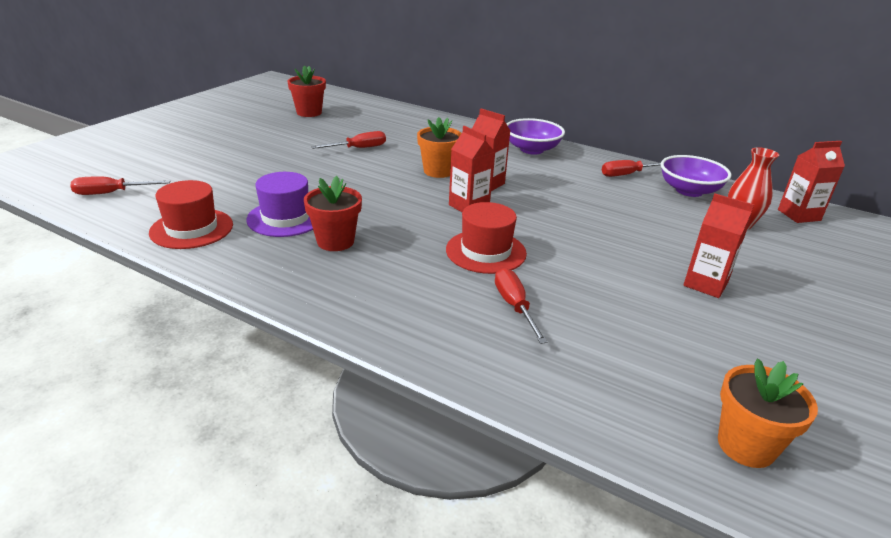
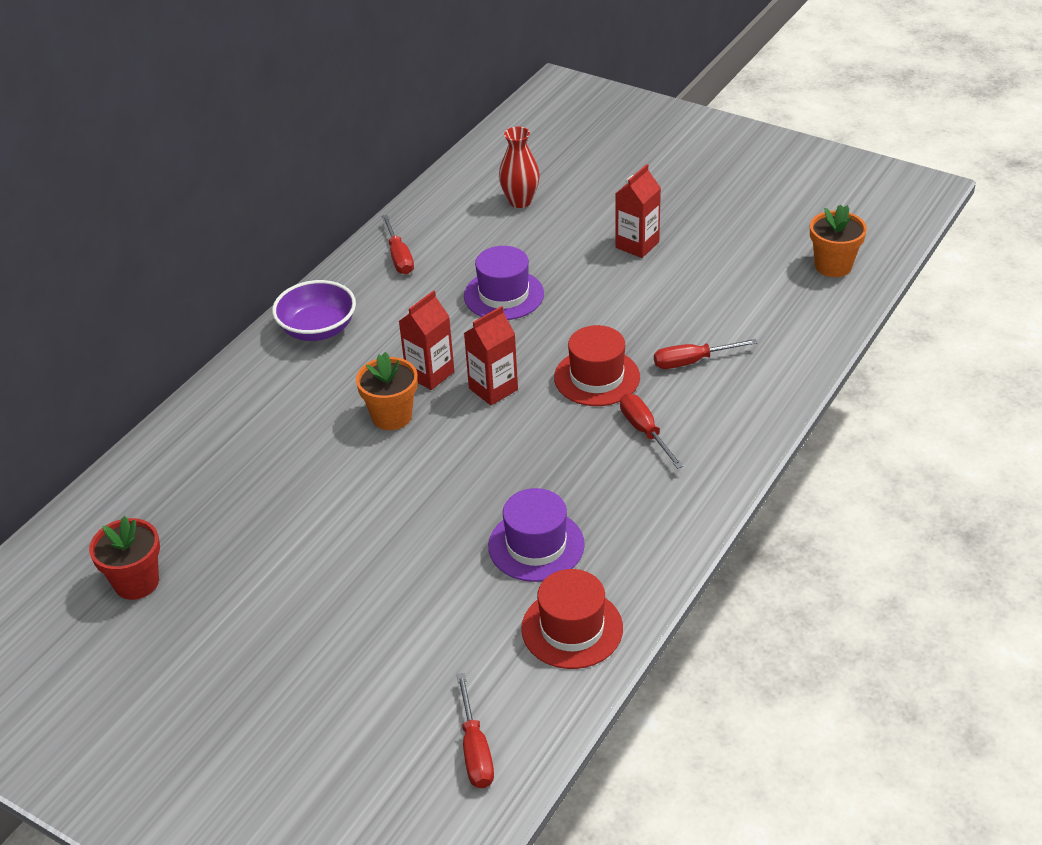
camera: 85 degrees left, 10 degrees up
(335, 241) = (589, 493): red flower pot -> none
(358, 148) = (308, 501): red screwdriver -> red screwdriver (645, 431)
(593, 213) = (503, 295): none -> purple hat
(689, 191) = (443, 219): purple bowl -> none
(799, 215) = (497, 160): red carton -> none

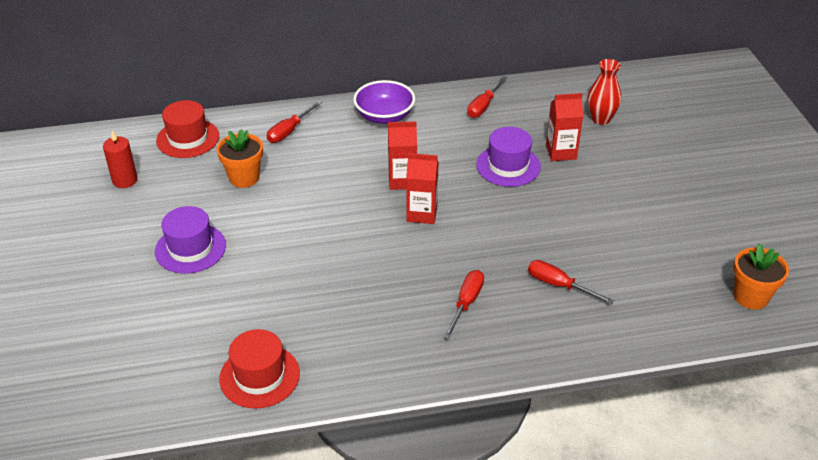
camera: 45 degrees right, 0 degrees up
(136, 582) = (125, 180): red flower pot -> red candle
(392, 416) = (349, 188): orange flower pot -> orange flower pot (244, 178)
(475, 750) = (123, 393): red screwdriver -> red screwdriver (289, 131)
(536, 545) = (312, 316): purple hat -> purple hat (190, 248)
(597, 377) = (487, 251): red hat -> red hat (188, 138)
(637, 245) = (634, 192): red carton -> red carton (561, 152)

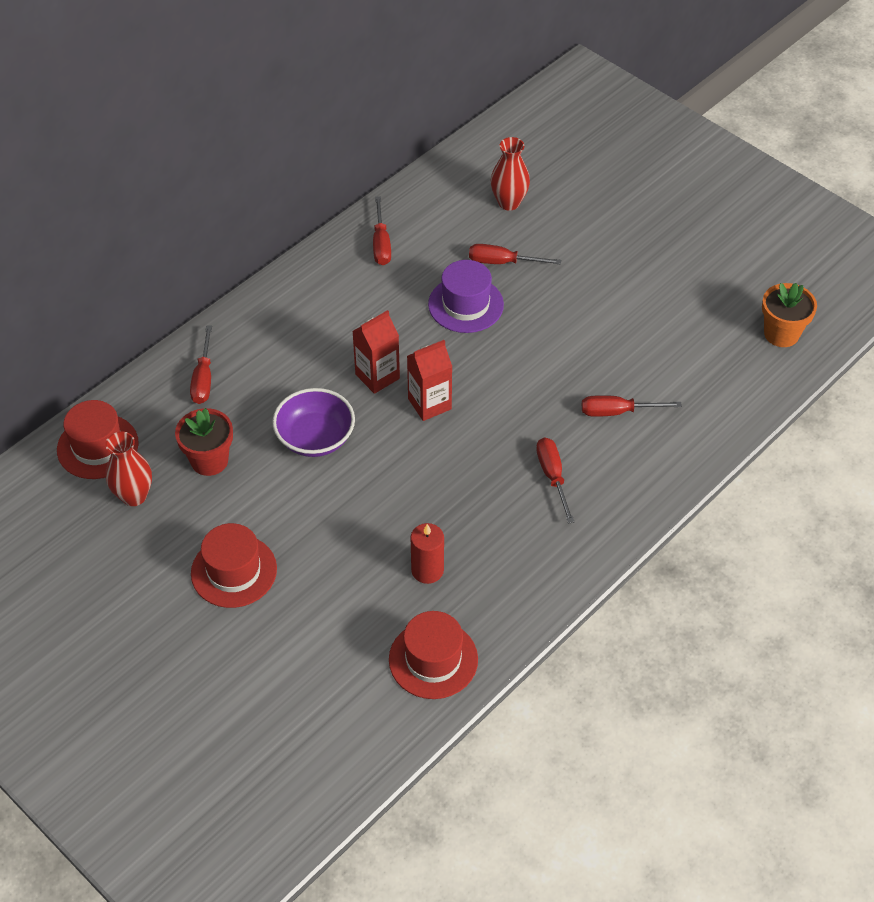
camera: 35 degrees left, 10 degrees up
(125, 180) = (78, 534): red candle -> red candle (427, 570)
(179, 175) = (134, 496): none -> red vase
(190, 248) = (234, 571): purple hat -> red hat
(244, 178) = (209, 460): orange flower pot -> red flower pot
(384, 116) = (289, 308): purple bowl -> purple bowl (315, 438)
(561, 152) = (502, 262): red carton -> red screwdriver

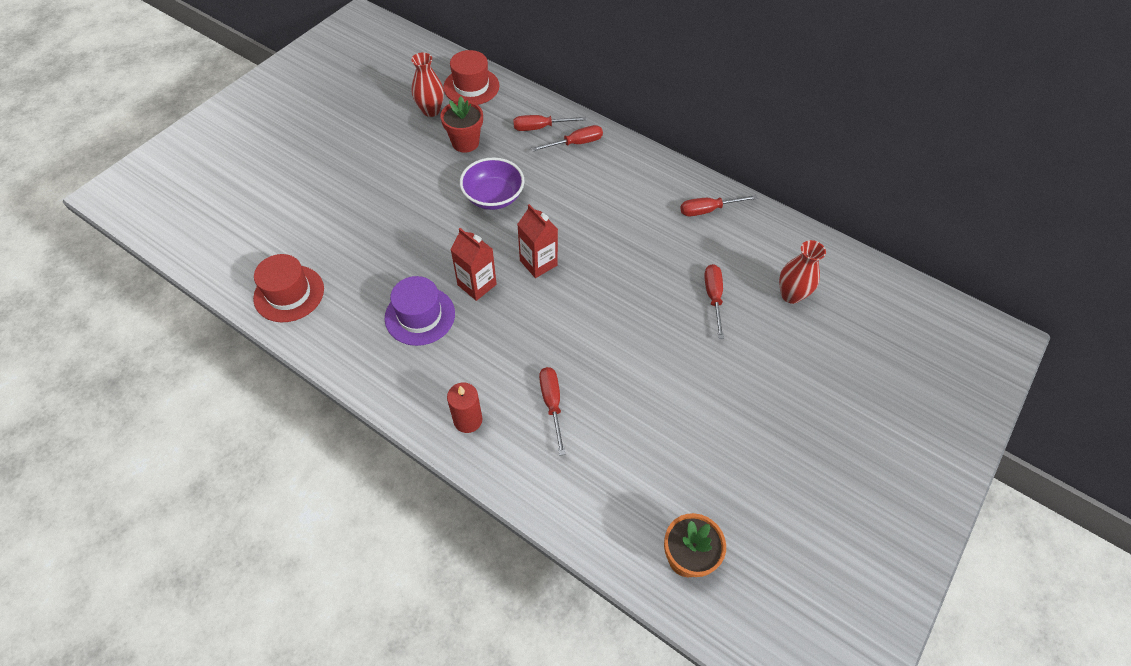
camera: 80 degrees right, 5 degrees up
(234, 571) = (369, 170): red hat -> none
(377, 376) = (561, 226): red carton -> red carton (477, 285)
(427, 570) = (371, 280): red candle -> red candle (468, 420)
(465, 304) = (654, 275): purple hat -> purple hat (420, 316)
(552, 476) = (471, 358): red screwdriver -> red screwdriver (575, 143)

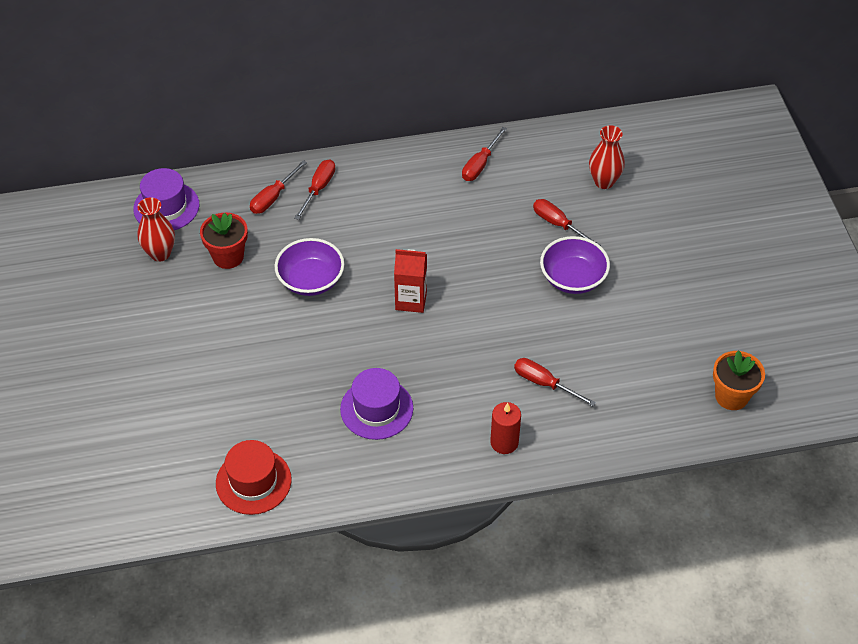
camera: 45 degrees left, 5 degrees down
(471, 86) = (166, 207): red hat -> purple hat
(477, 285) = (387, 352): red carton -> none
(674, 346) = (573, 278): none -> purple bowl

